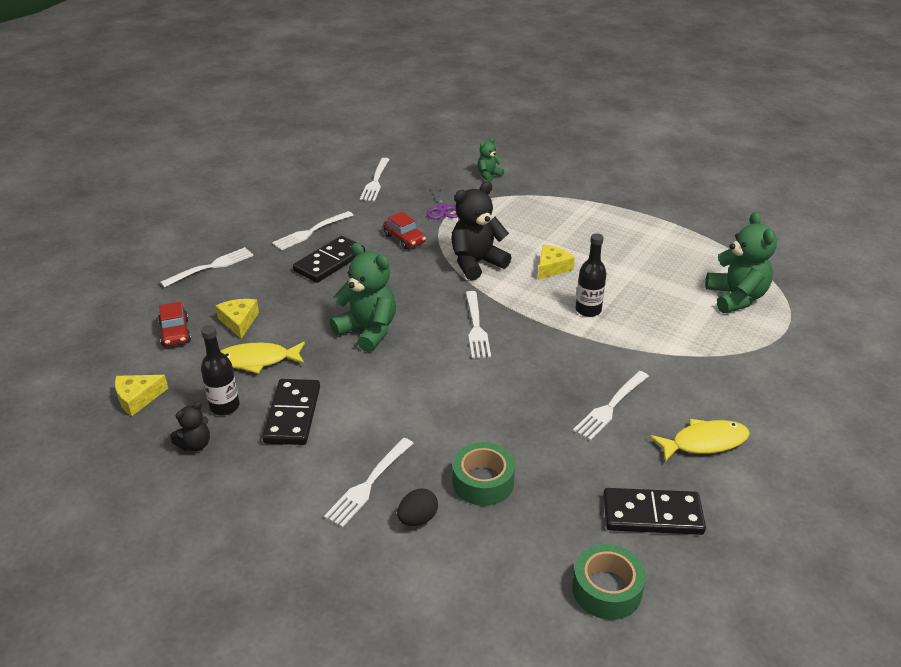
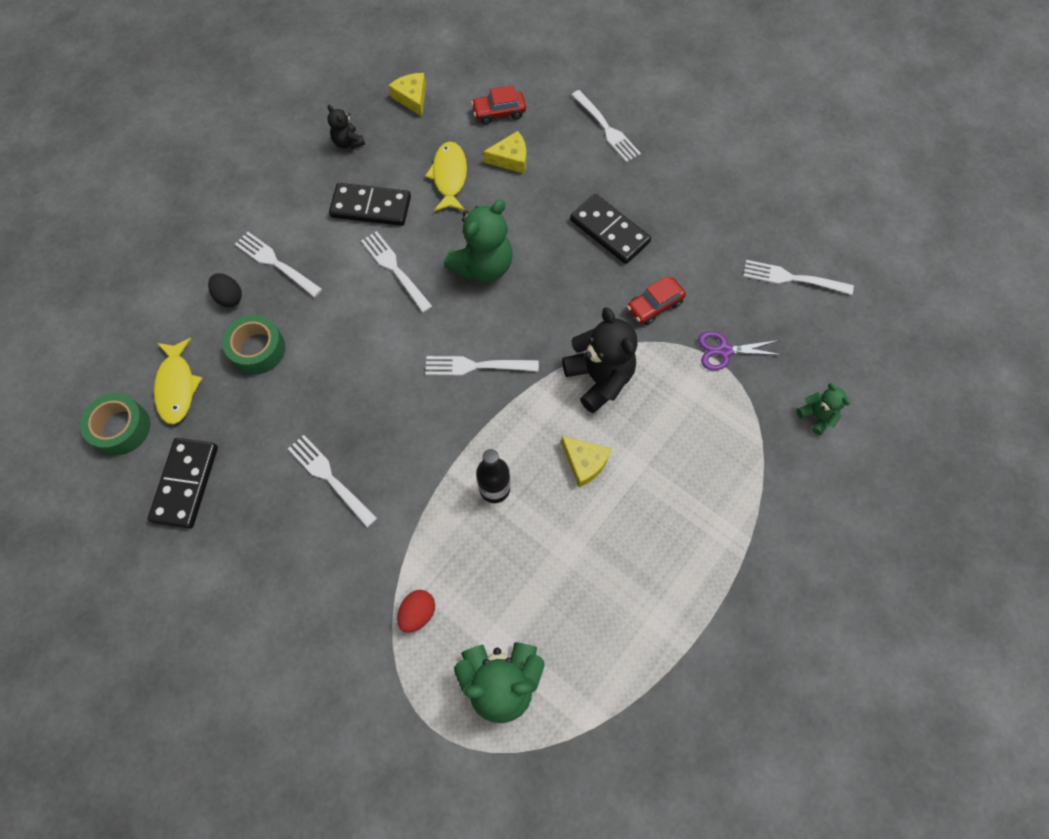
camera: 95 degrees right, 30 degrees up
(224, 406) = (391, 158): black bottle -> none
(311, 232) = (672, 212): white fork -> white fork (395, 269)
(704, 442) = (261, 559): yellow fish -> yellow fish (177, 386)
(707, 342) = (418, 613): none -> red egg

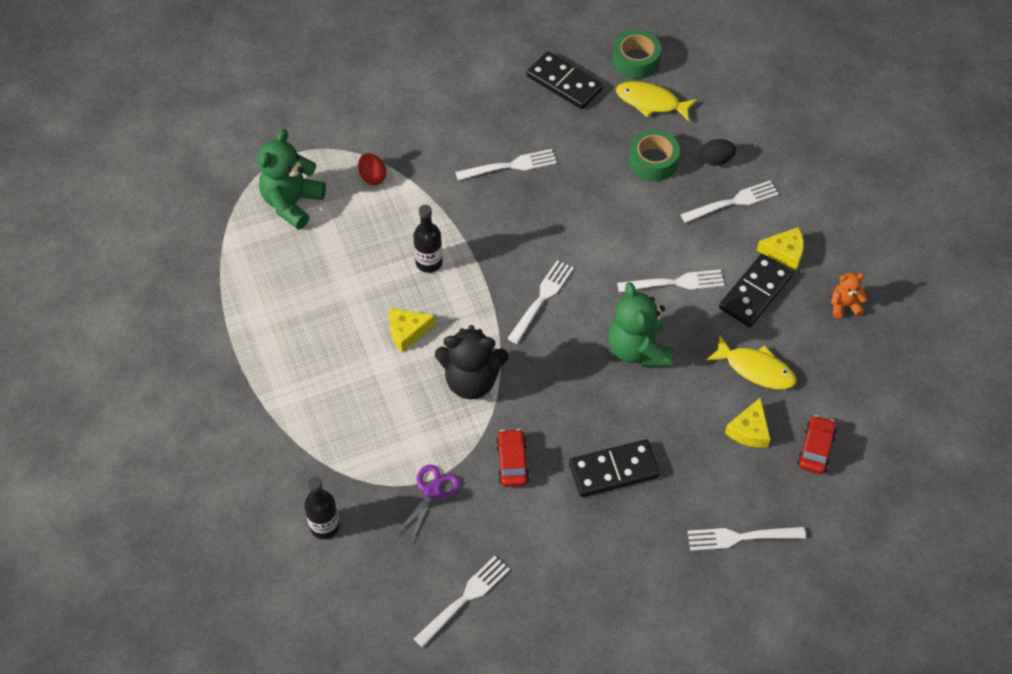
camera: 120 degrees right, 10 degrees down
(348, 142) = (844, 305): black teddy bear -> orange teddy bear
(412, 98) = (876, 382): yellow cheese -> yellow cheese (784, 252)
(816, 416) = (325, 526): green teddy bear -> black bottle

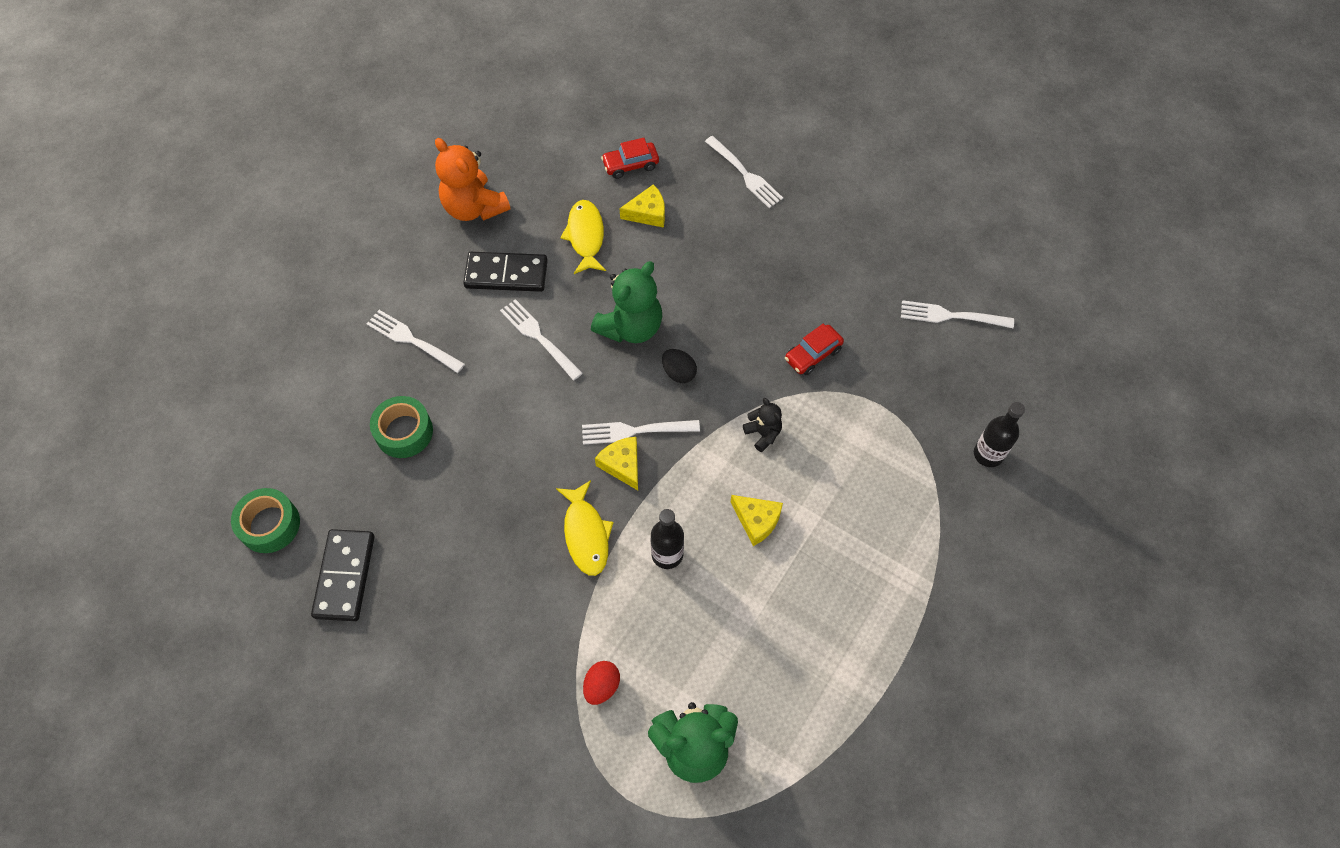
camera: 125 degrees left, 5 degrees up
(432, 492) = (888, 395): purple scissors -> none
(471, 380) = (763, 434): black teddy bear -> black teddy bear, size x0.52
(510, 166) = (495, 558): white fork -> none
(614, 470) = (759, 281): black domino -> none
(651, 102) = (323, 477): yellow fish -> yellow fish (586, 534)
(716, 160) = (367, 380): black egg -> black egg (679, 373)
(784, 252) = (445, 274): yellow cheese -> yellow cheese (622, 465)
(844, 305) = (474, 207): orange teddy bear -> orange teddy bear, size x1.93

